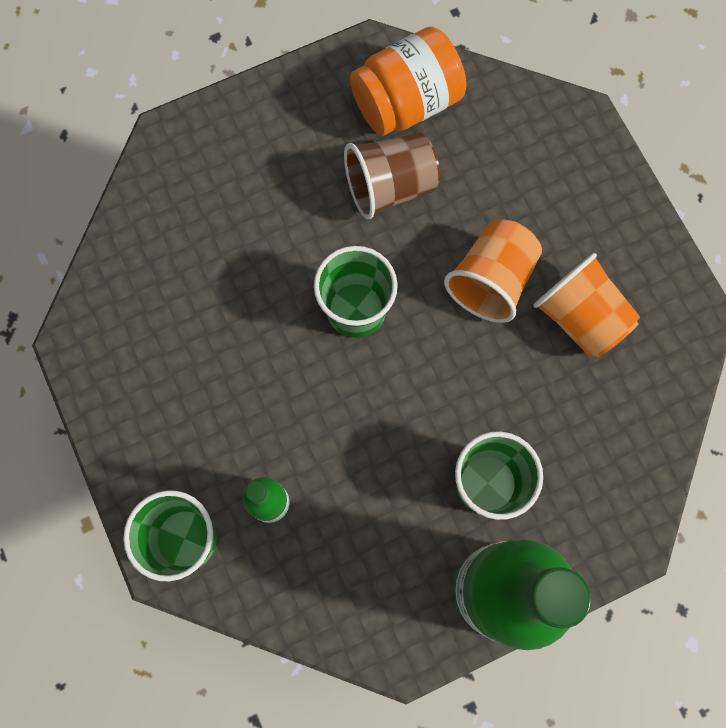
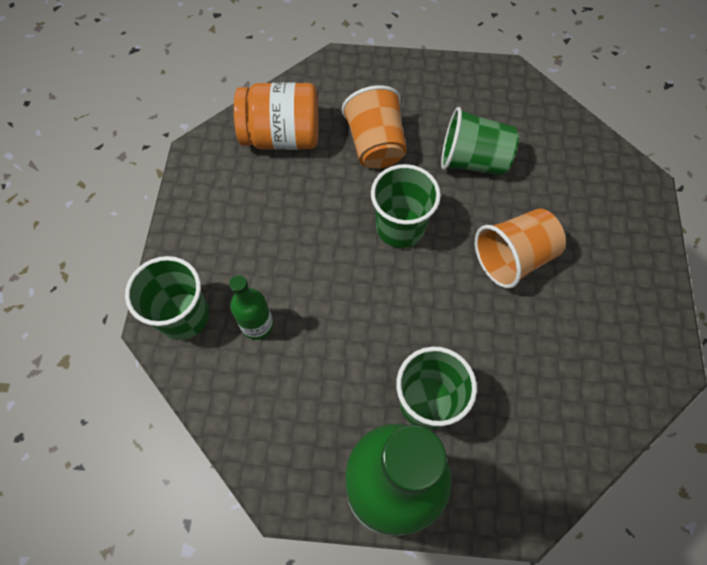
camera: 30 degrees right, 10 degrees down
(390, 186) = (473, 161): brown cup -> green cup
(406, 103) = (515, 115): orange jar -> orange jar (282, 137)
(580, 317) = (570, 319): orange cup -> orange cup (375, 145)

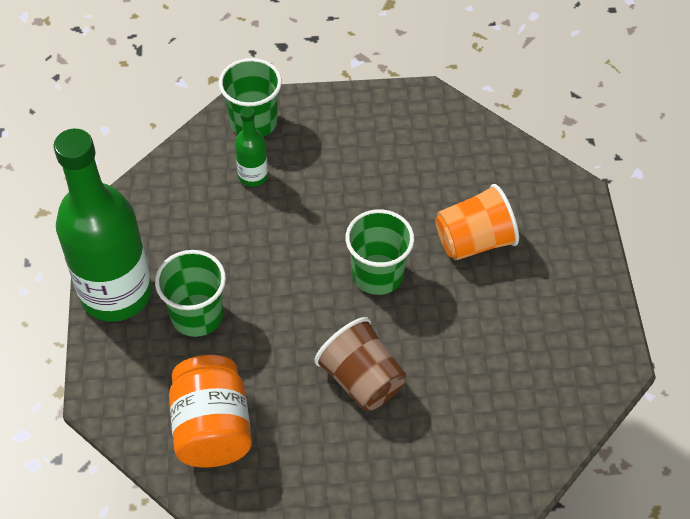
camera: 80 degrees right, 10 degrees down
(282, 137) = (463, 159): orange jar -> orange jar (212, 428)
(473, 161) = (477, 334): green cup -> none
(513, 258) = (361, 380): orange cup -> brown cup

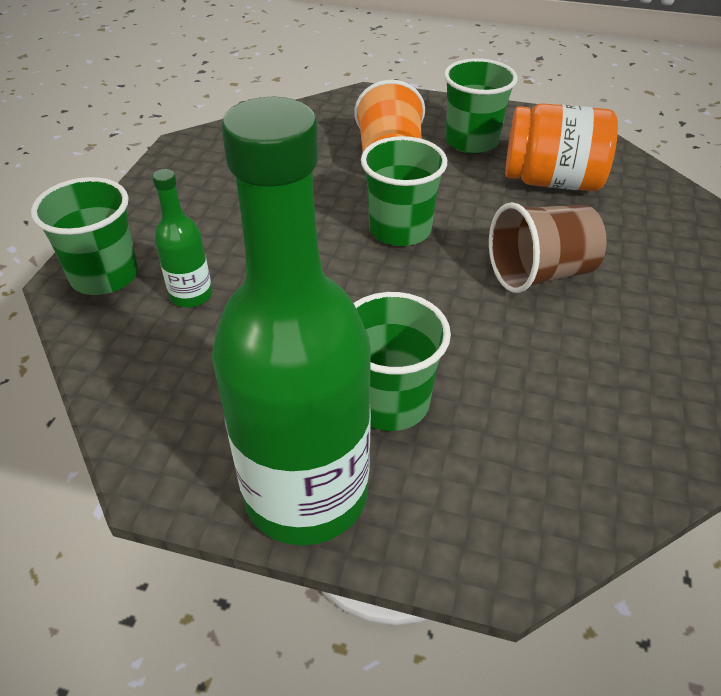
camera: 70 degrees left, 10 degrees down
(212, 428) = (583, 426): orange jar -> orange jar (551, 181)
(536, 295) = (471, 141): none -> green cup

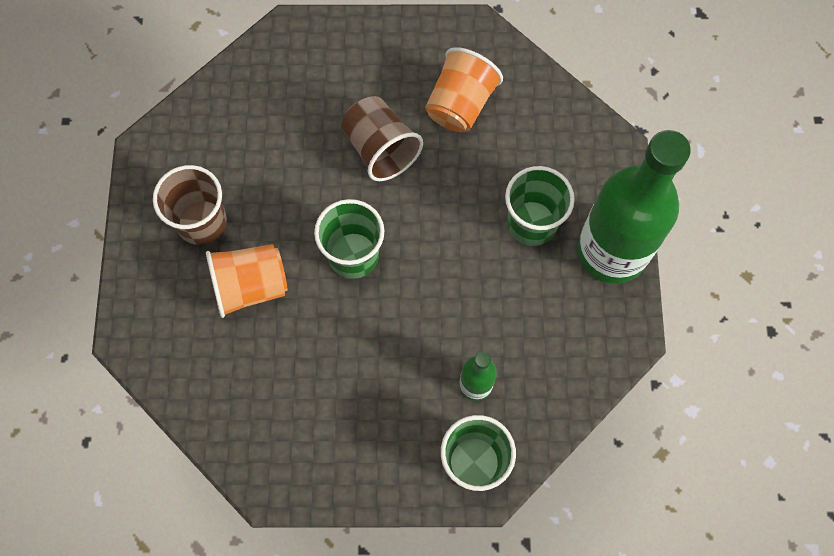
camera: 105 degrees left, 25 degrees up
(471, 141) = (202, 222): green cup -> brown cup
(551, 181) = (254, 150): orange jar -> none
(606, 364) = (460, 105): none -> orange cup

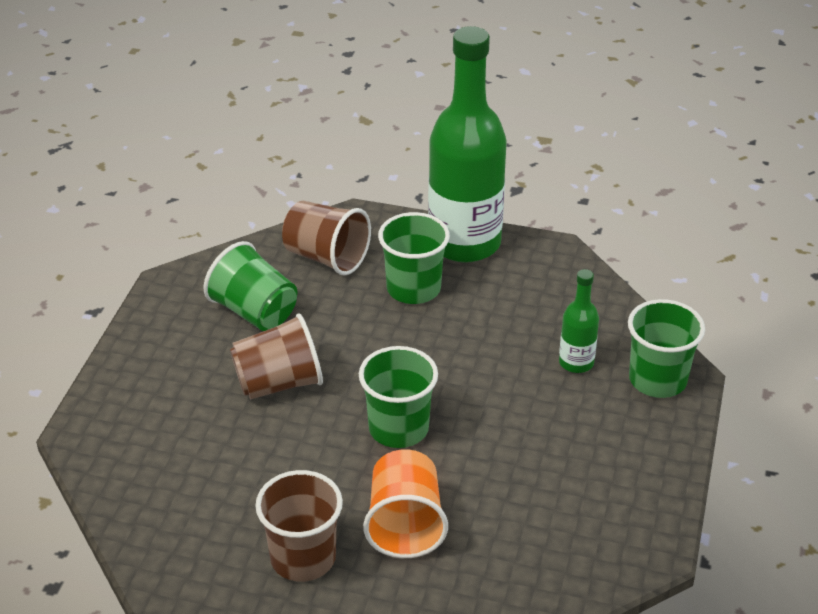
camera: 75 degrees left, 30 degrees down
(460, 105) = (254, 312): orange cup -> green cup
(550, 139) = (326, 257): none -> brown cup

